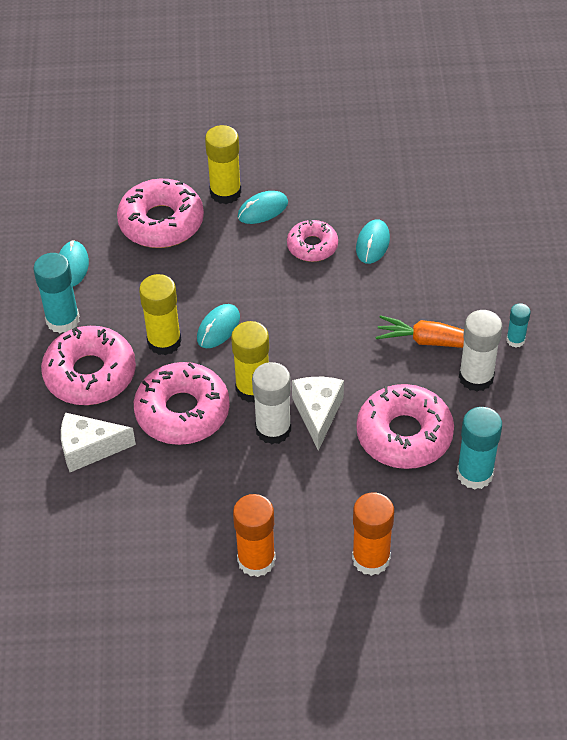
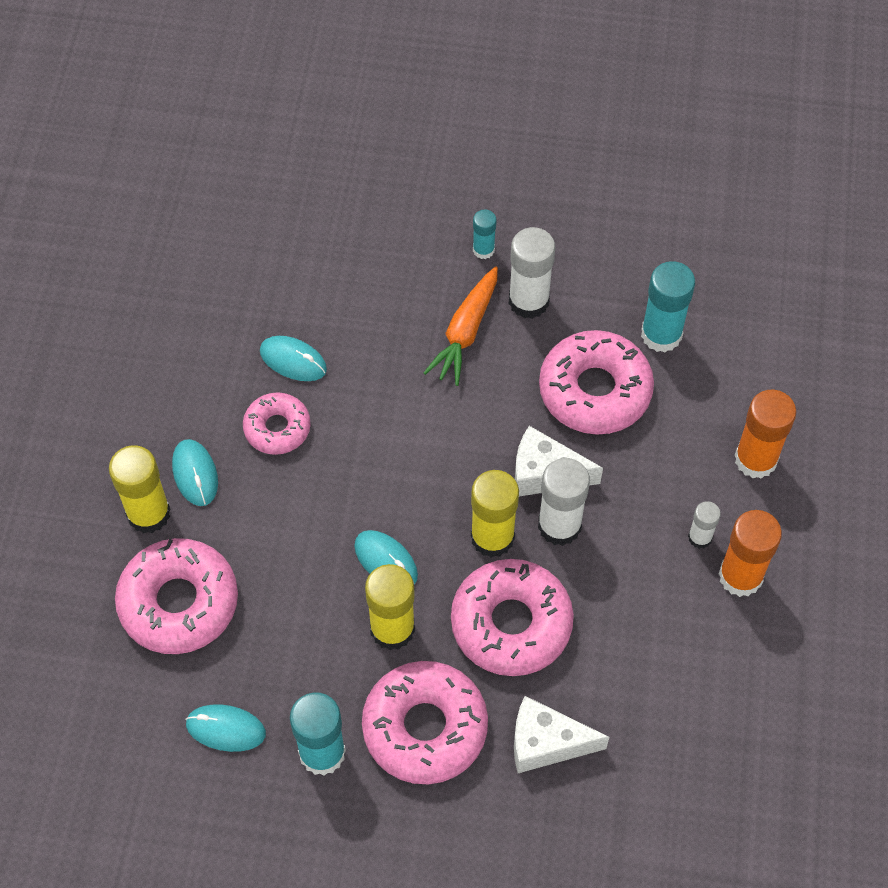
camera: 80 degrees left, 10 degrees up
(89, 448) = (546, 743): white cheese -> white cheese turned 90 degrees clockwise
(285, 526) = (700, 537): none -> white glue stick

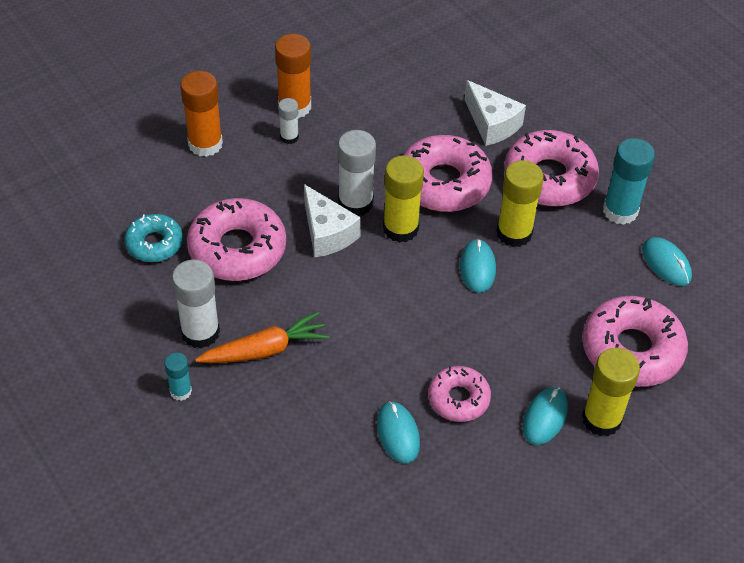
camera: 135 degrees left, 10 degrees down
(661, 334) = (154, 243): turquoise glue stick -> turquoise donut

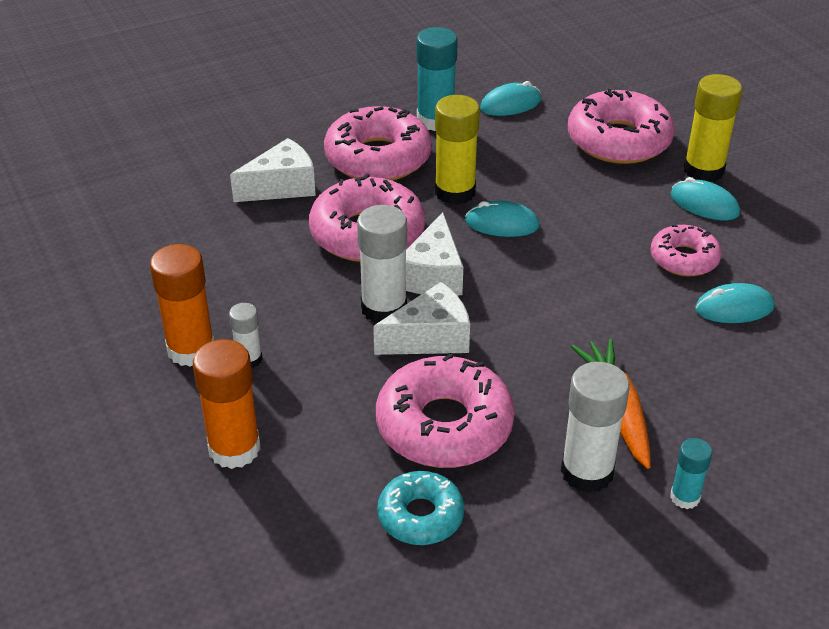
camera: 80 degrees left, 10 degrees down
(400, 228) = (433, 275): yellow glue stick -> white cheese

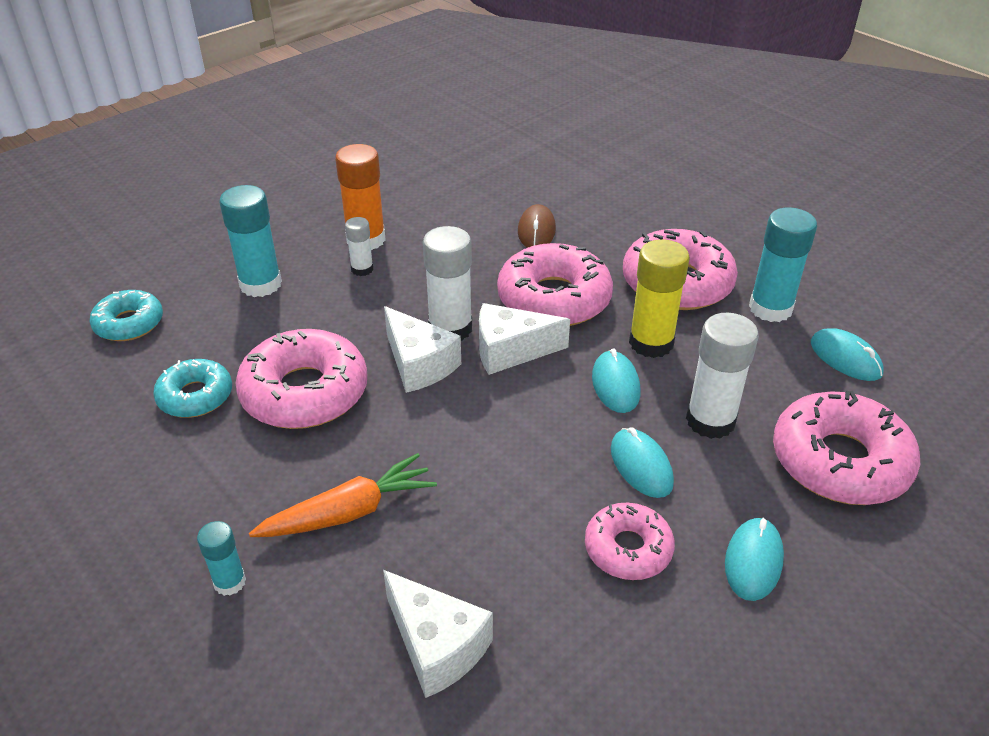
camera: 75 degrees right, 0 degrees up
(234, 449) = (260, 284): orange glue stick -> turquoise glue stick
(248, 222) = (536, 231): none -> brown mouse
(257, 580) = (129, 323): none -> turquoise donut
(282, 186) = (597, 237): white cheese -> white cheese (436, 646)
(587, 472) = (257, 499): white glue stick -> white glue stick (710, 421)
(703, 170) = (831, 555): yellow glue stick -> none
(734, 308) = (552, 608): turquoise mouse -> turquoise mouse (641, 466)

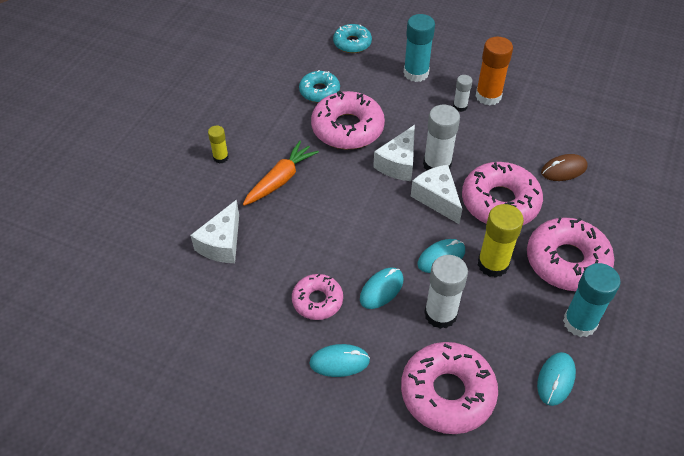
camera: 65 degrees right, 10 degrees up
(230, 582) = (221, 157): turquoise glue stick -> yellow glue stick
(349, 512) = (280, 180): orange carrot -> orange carrot turned 90 degrees counterclockwise

